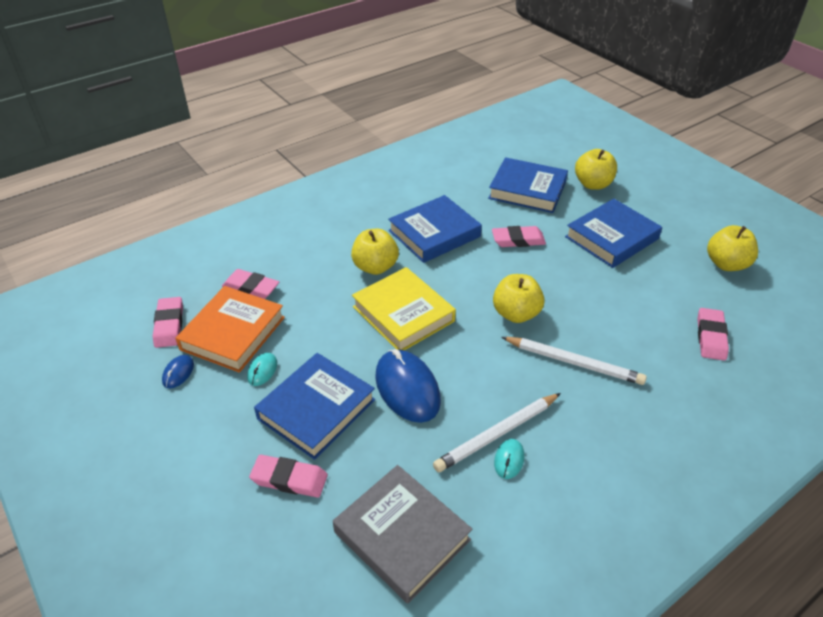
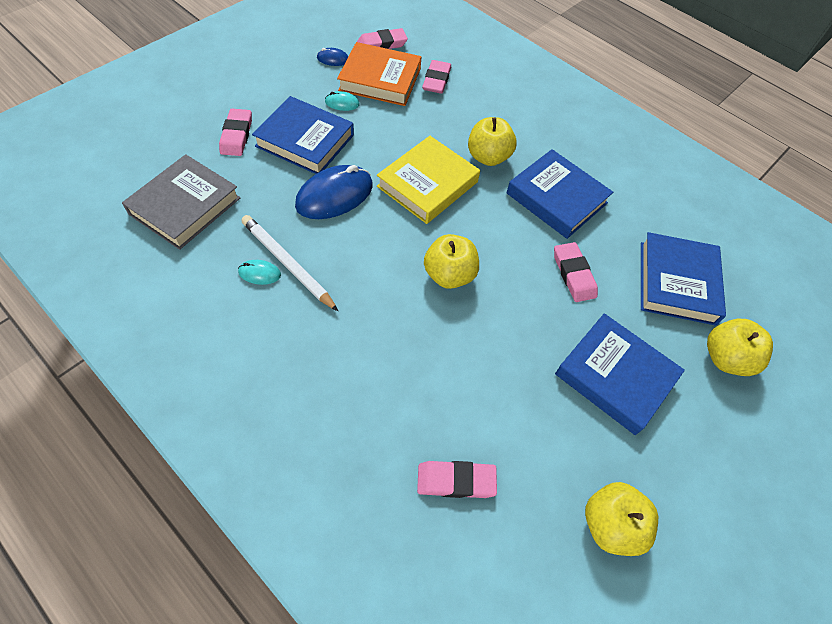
camera: 75 degrees right, 15 degrees up
(574, 362) = (387, 328): white pencil -> none

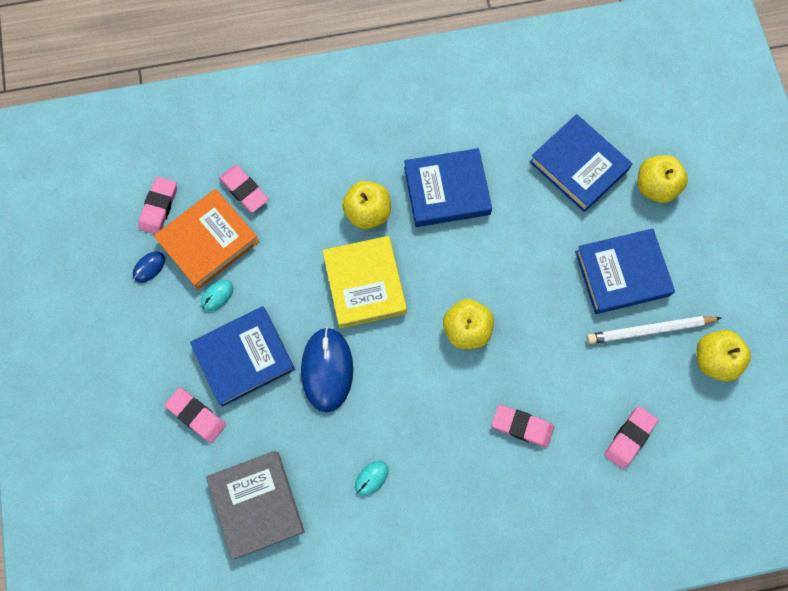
camera: 50 degrees left, 15 degrees up
(287, 263) = (375, 450): white pencil -> white pencil (649, 330)
(573, 274) = (525, 235): pink eraser -> pink eraser (522, 426)

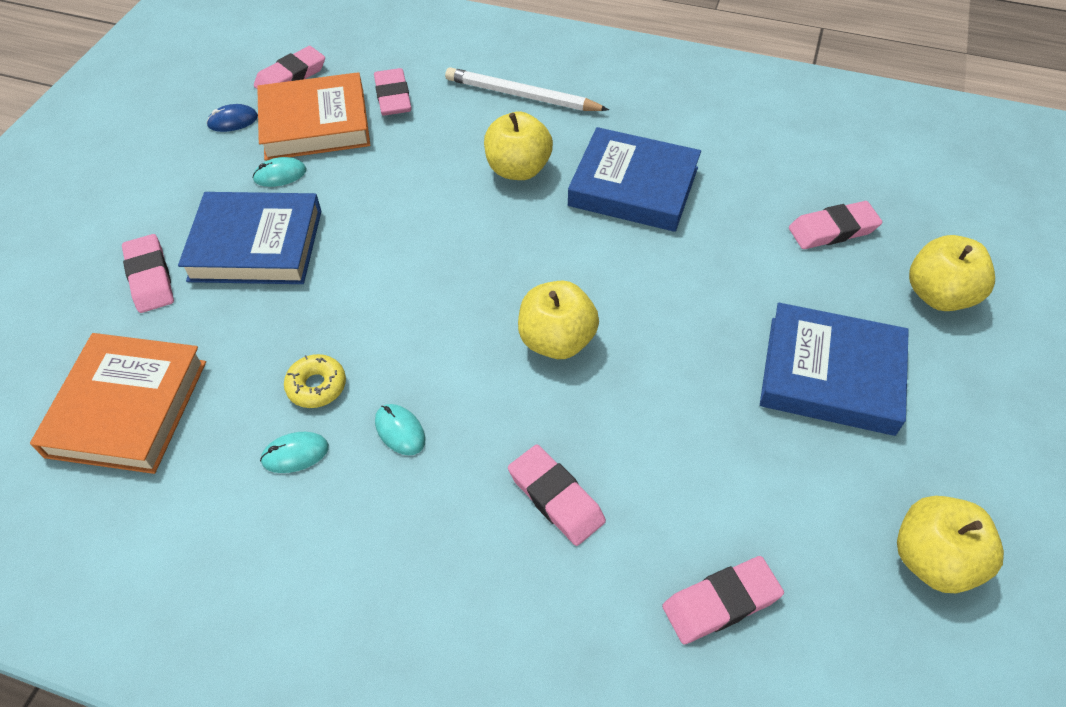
camera: 30 degrees right, 20 degrees down
(256, 504) = (127, 408): grey book -> orange book
(327, 370) = (341, 302): blue mouse -> none
(353, 432) = (317, 386): none -> yellow donut
(364, 284) = (459, 235): yellow book -> none
(418, 433) = (400, 431): none -> turquoise mouse
(578, 166) = (832, 230): blue book -> pink eraser
(649, 330) = (837, 466): white pencil -> white pencil (522, 95)

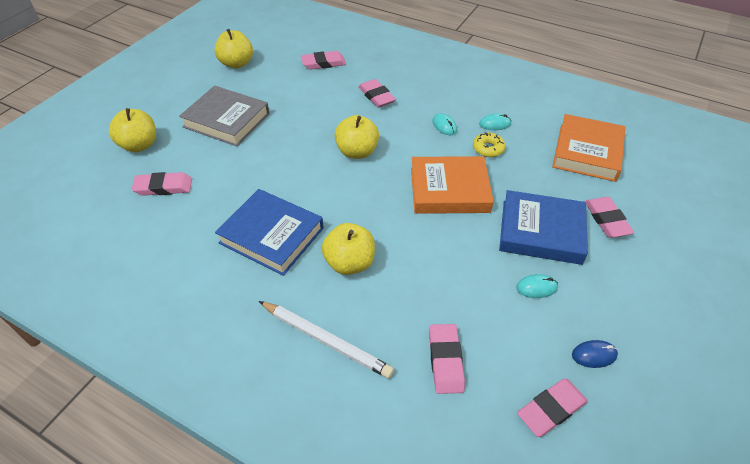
camera: 170 degrees left, 5 degrees down
(315, 124) = (516, 338): orange book -> orange book (449, 190)
(830, 375) = (226, 120): blue book -> grey book

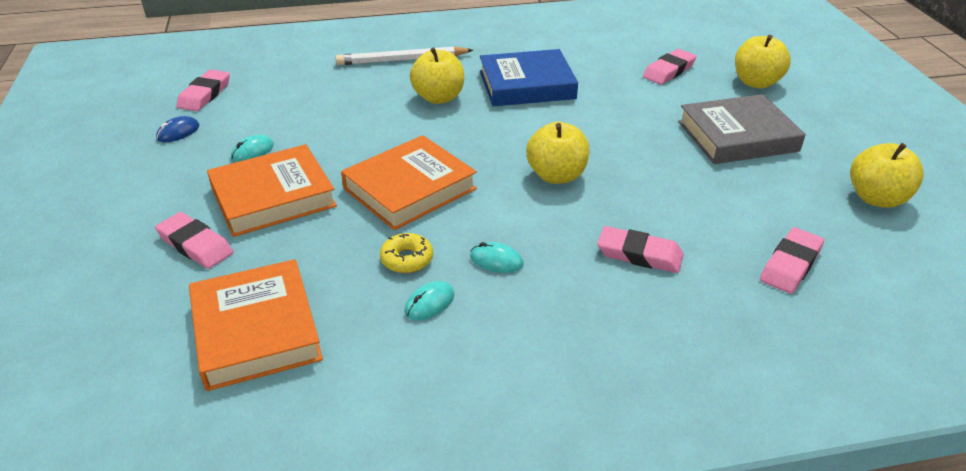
camera: 140 degrees right, 10 degrees down
(445, 360) = (303, 84): pink eraser -> none
(541, 231) = (273, 197): blue book -> orange book

